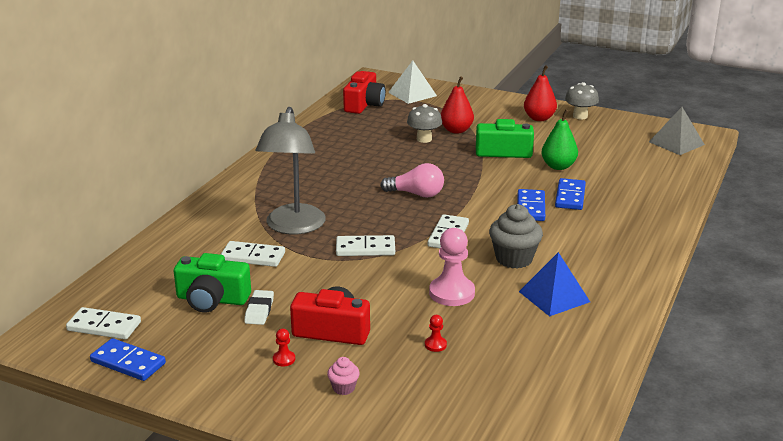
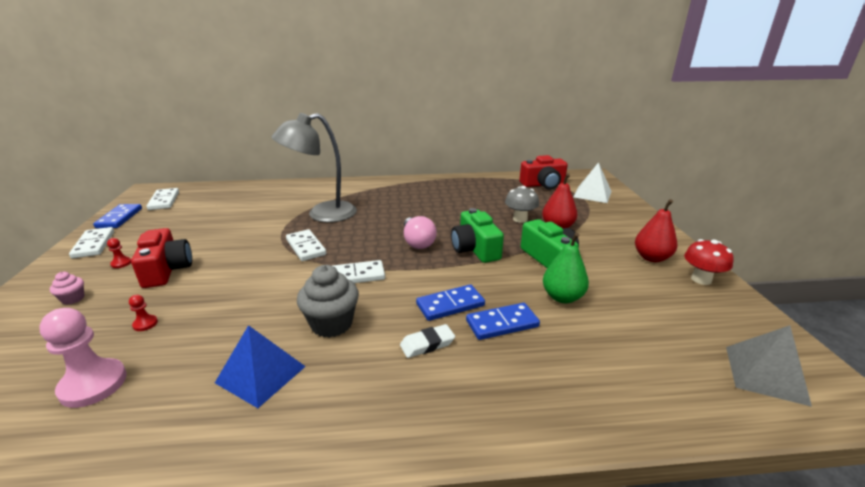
camera: 60 degrees right, 0 degrees up
(212, 299) = (205, 218): green camera -> green camera (475, 249)
(253, 257) = (270, 214): white domino -> white domino (94, 244)
(259, 310) = (193, 236): white eraser -> white eraser (427, 344)
(452, 293) = (245, 306): pink pawn -> pink pawn (93, 384)
(580, 116) = (701, 279): grey mushroom -> red mushroom

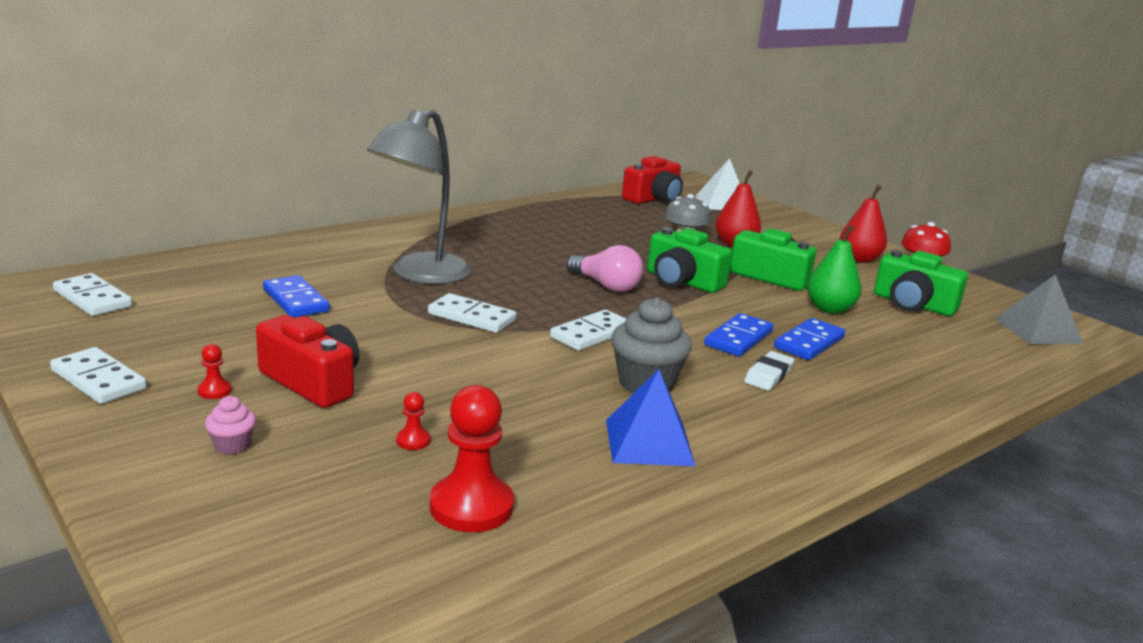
camera: 35 degrees left, 5 degrees down
(93, 384) = (471, 506): pink pawn -> red pawn
(119, 218) = (58, 337): blue domino -> blue domino (296, 300)
(651, 311) = (913, 304): none -> green camera

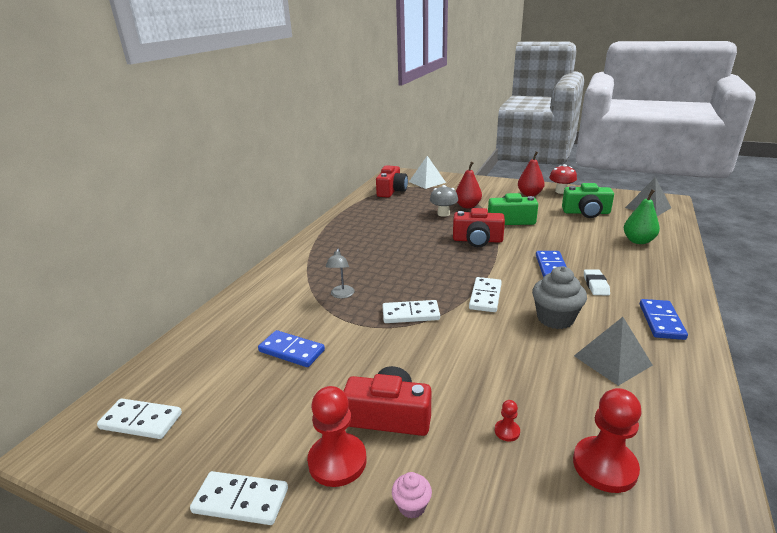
camera: 25 degrees left, 5 degrees up
(214, 391) = (337, 461): red pawn -> red pawn, size x2.23
(420, 275) = (341, 295): grey lamp -> grey lamp, size x0.44
(606, 286) = (447, 259): pink light bulb -> none
(649, 442) = (612, 360): blue pyramid -> grey pyramid
(682, 281) = (477, 240): green camera -> red camera
(809, 343) = (582, 255): blue domino -> blue domino (661, 321)
(829, 309) = (560, 230): green pear -> green pear (638, 241)

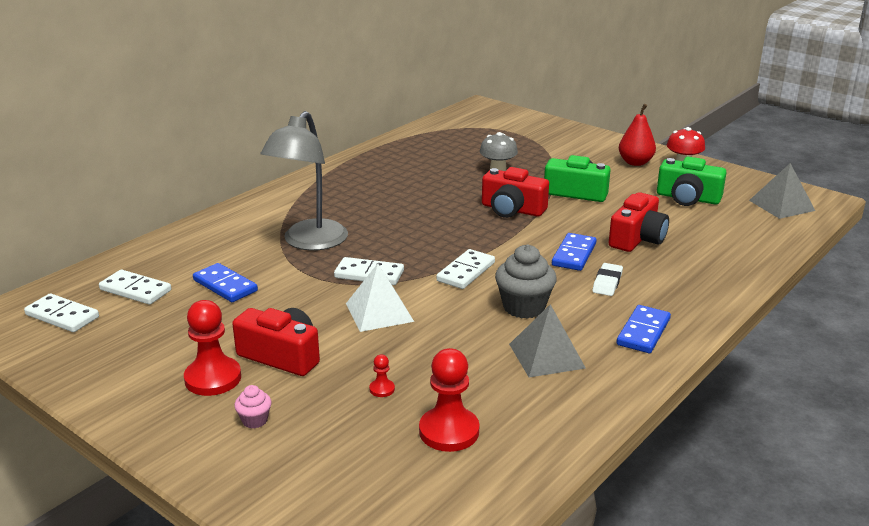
camera: 15 degrees right, 0 degrees up
(241, 500) = (118, 387): white domino -> white domino (135, 290)
(341, 295) = (309, 242): grey lamp -> grey lamp, size x2.28
(392, 191) = (455, 130): red camera -> red camera (637, 238)
(427, 182) = (511, 125): white pyramid -> white pyramid (379, 312)
(467, 206) = (537, 165): red pear -> none
(638, 241) = (718, 244): green pear -> none

